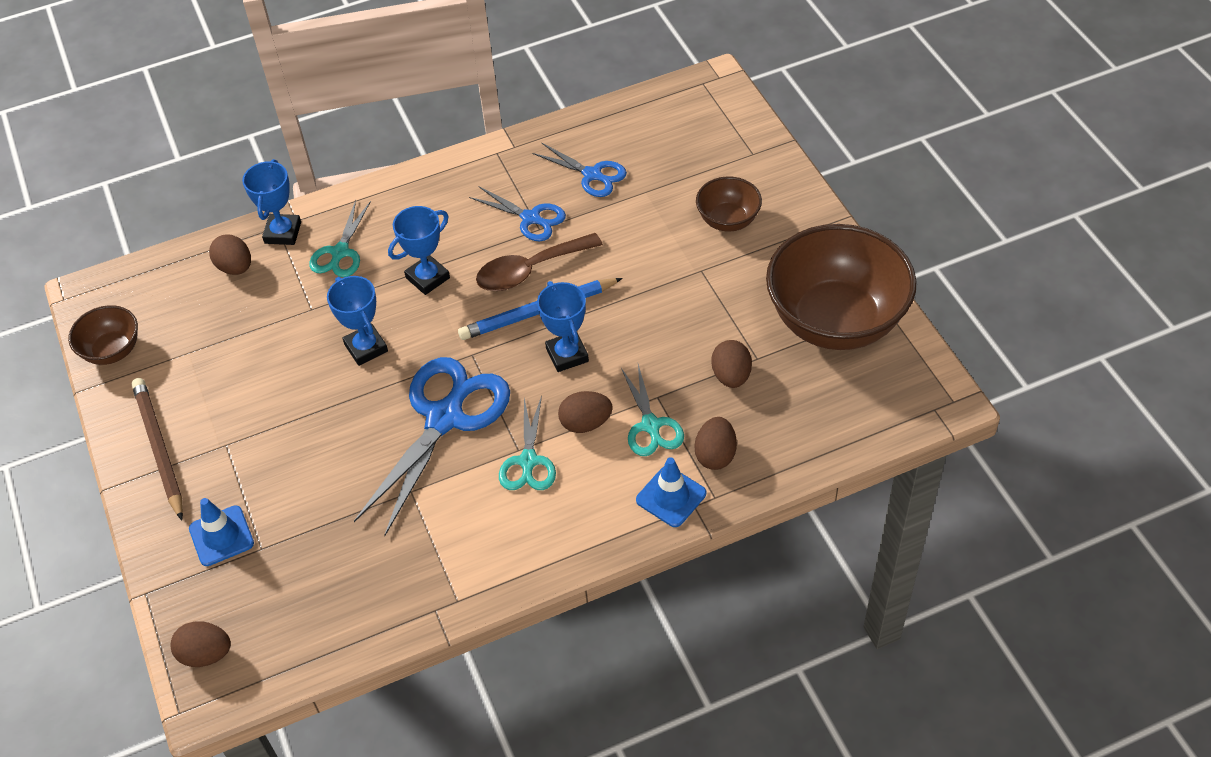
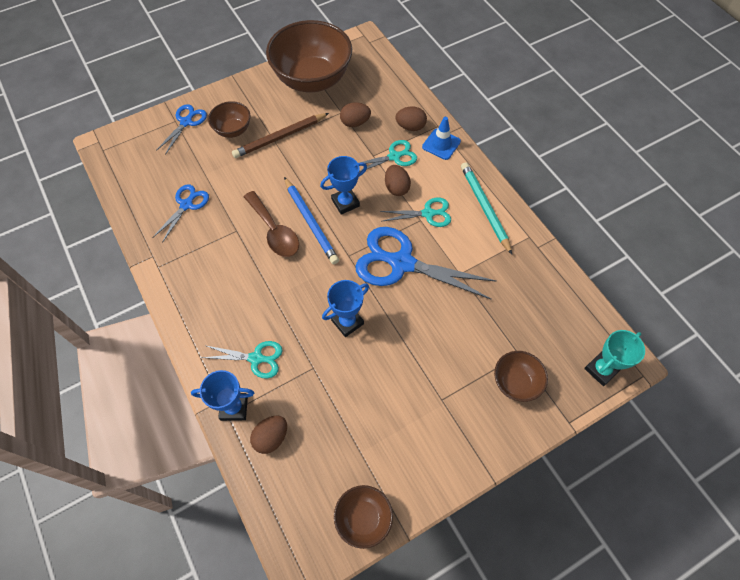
camera: 100 degrees left, 10 degrees up
(159, 448) = (452, 448): brown pencil -> brown pencil (280, 137)
(206, 654) = (601, 369): brown egg -> turquoise trophy
(221, 536) = (515, 382): blue traffic cone -> brown bowl
(427, 278) = (282, 293): blue trophy -> none
(526, 543) = (484, 207): none -> turquoise pencil
(531, 218) = (226, 236): blue scissors -> blue scissors (186, 122)

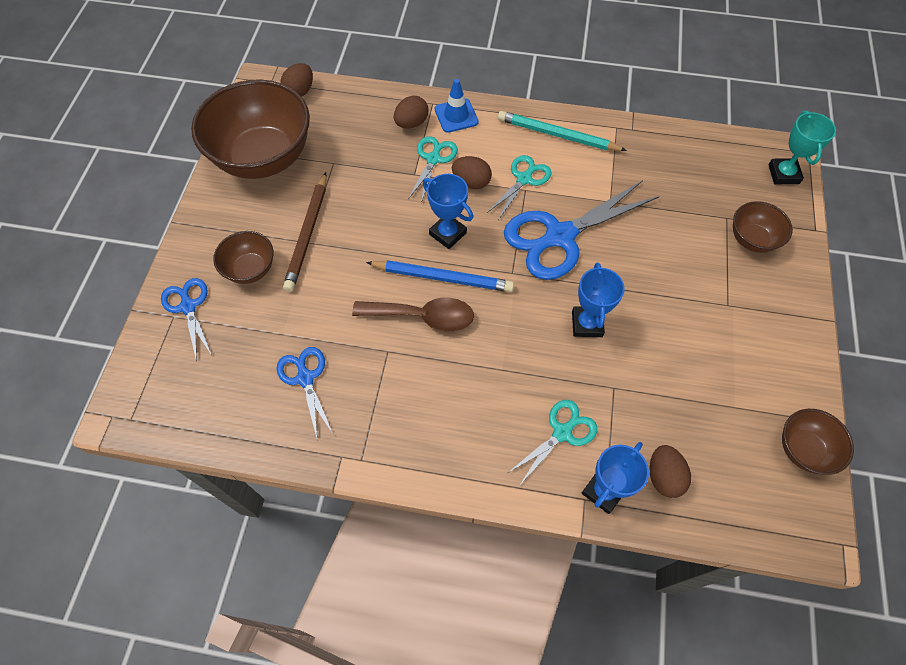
camera: 50 degrees left, 0 degrees up
(345, 202) = (447, 233): blue trophy -> blue trophy turned 60 degrees counterclockwise
(355, 123) = (359, 161): brown egg -> brown egg (300, 91)

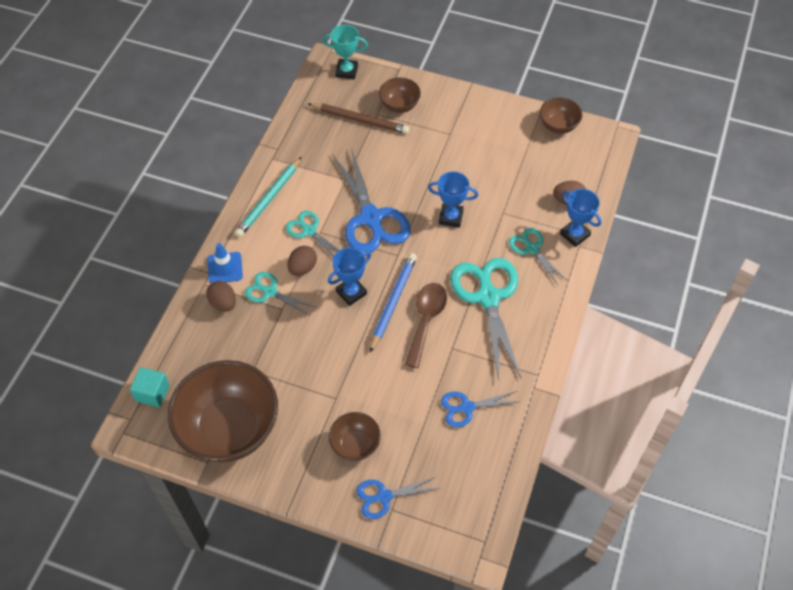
camera: 80 degrees left, 5 degrees down
(300, 91) = (152, 393): brown egg -> turquoise cube
(308, 234) = (328, 397): brown pencil -> brown pencil (360, 120)
(470, 384) = (488, 297): none -> turquoise scissors

